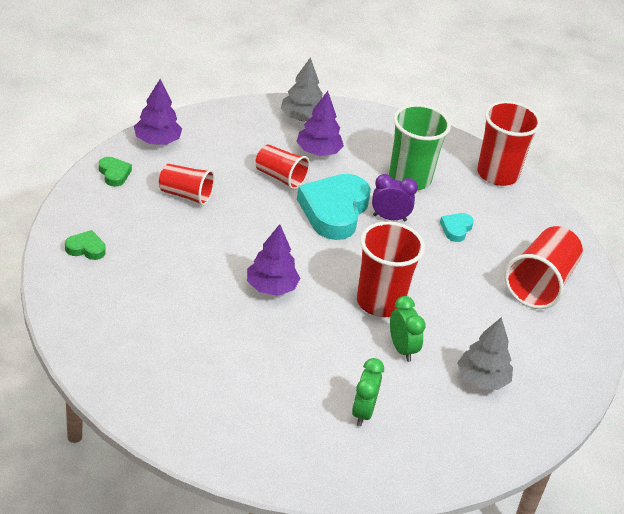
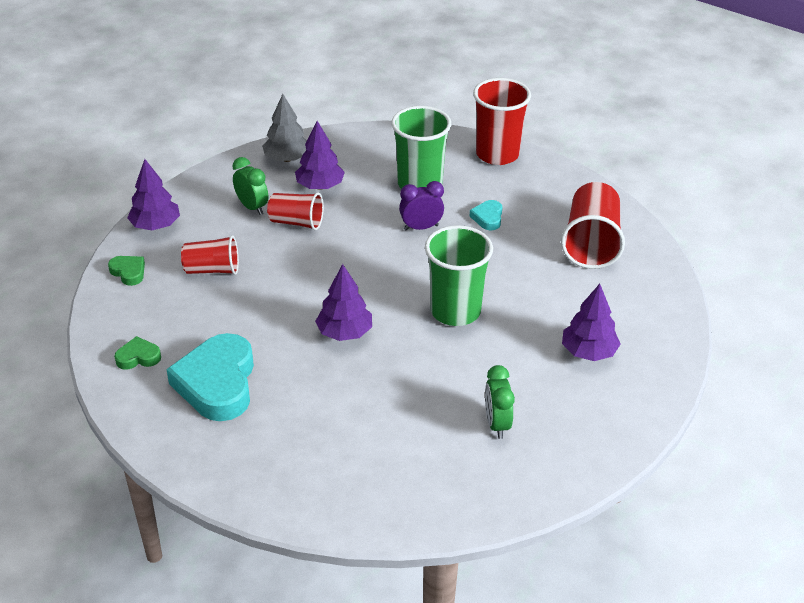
camera: 15 degrees left, 0 degrees up
(334, 211) = (365, 238): turquoise heart -> turquoise heart (217, 383)
(380, 302) = (455, 311): red cup -> green cup
(402, 349) = (500, 349): green clock -> green clock (252, 207)
(482, 379) = (588, 352): grey tree -> purple tree

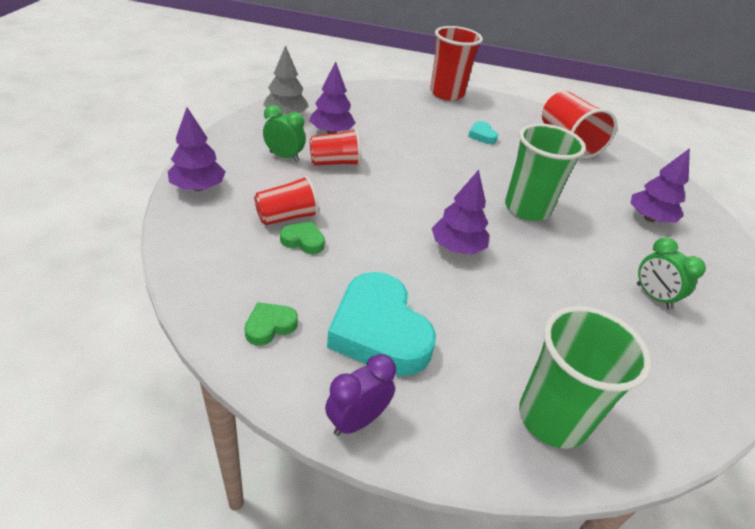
camera: 30 degrees left, 0 degrees up
(128, 272) = (198, 237): green heart -> green heart (303, 241)
(420, 184) = (410, 120): green cup -> green cup (552, 418)
(421, 227) = (440, 150): purple clock -> purple clock (357, 421)

